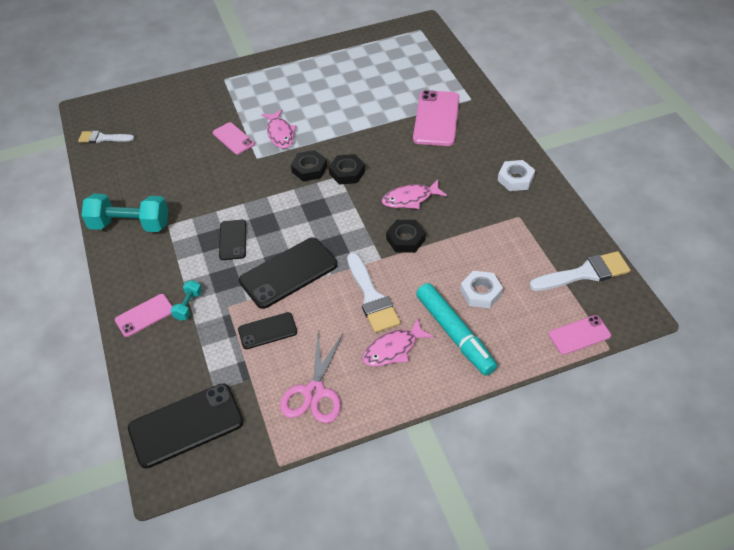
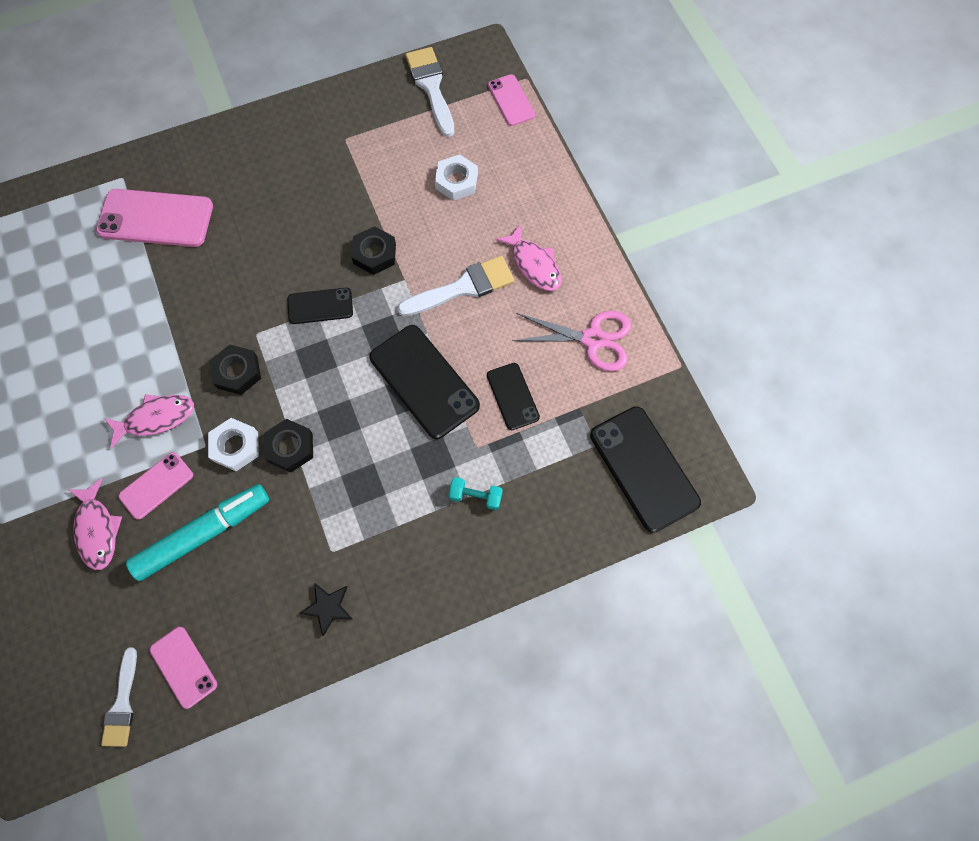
camera: 95 degrees left, 20 degrees up
(130, 225) = (328, 607): turquoise dumbbell -> black star
(145, 315) = (491, 549): pink phone -> pink phone (183, 667)
(233, 240) = (365, 457): black phone -> black phone (320, 306)
(347, 172) = (250, 324): black nut -> black nut (290, 447)
(410, 199) = (306, 249): pink fish -> pink fish (97, 530)
(454, 334) = (512, 207): turquoise marker -> turquoise marker (204, 533)
(515, 179) = (282, 138): white nut -> white nut (235, 446)

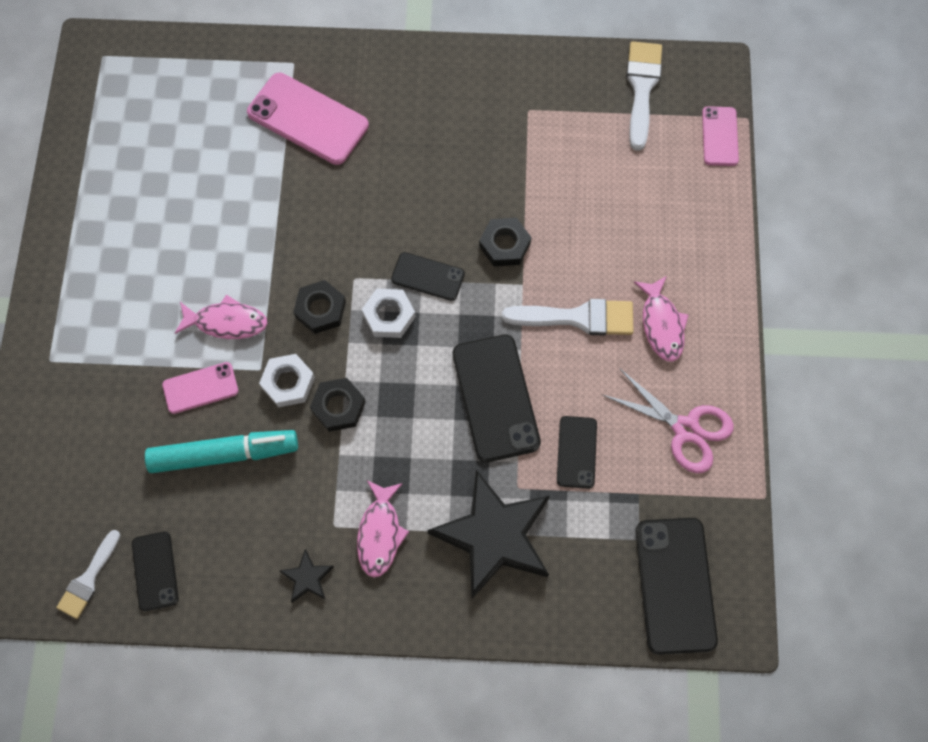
camera: 25 degrees right, 0 degrees up
(97, 530) = (131, 406): pink fish -> pink fish (380, 533)
(183, 667) = (155, 571): pink phone -> black phone
(456, 181) = (622, 202): white nut -> white nut (389, 315)
(475, 496) = (494, 536): turquoise dumbbell -> black star

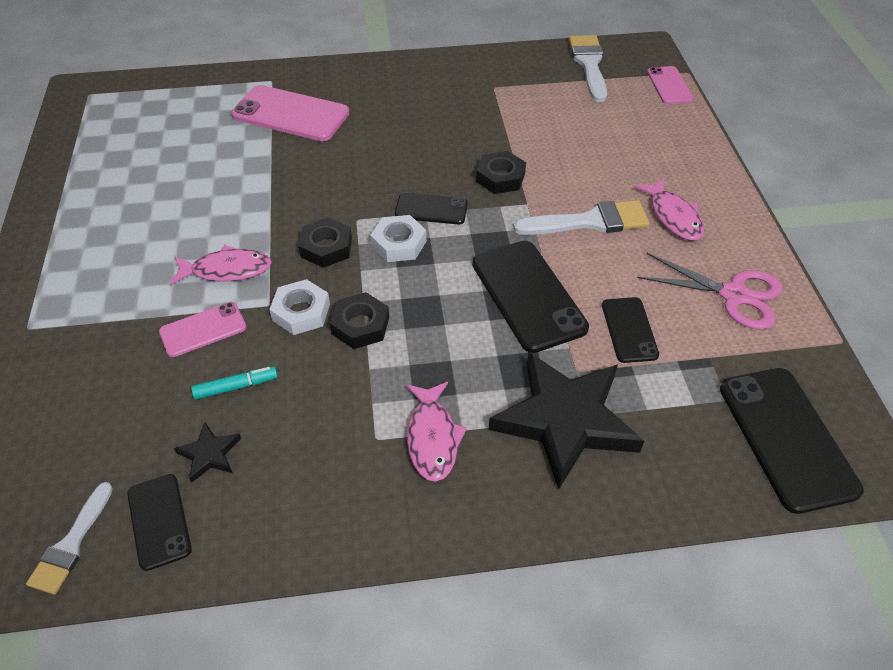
camera: 10 degrees left, 20 degrees down
(224, 454) = (236, 387): turquoise marker -> turquoise marker, size x0.48
(307, 578) = (354, 498): black star -> black star (209, 454)

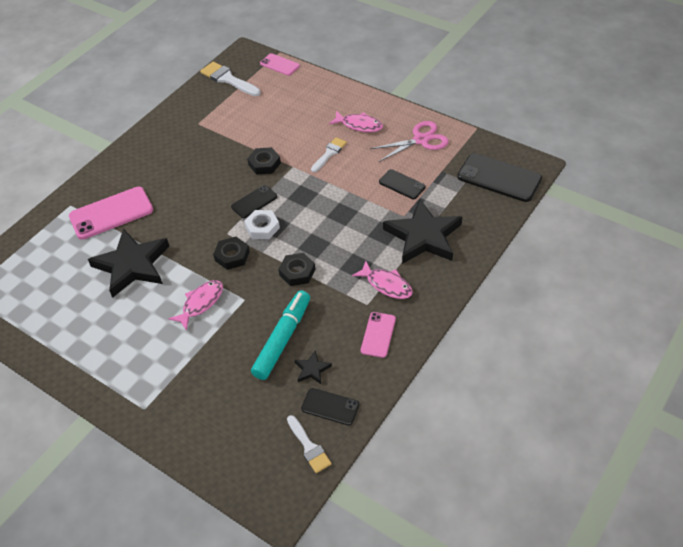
camera: 45 degrees left, 0 degrees up
(203, 329) = (231, 334): pink phone -> pink phone (378, 335)
(232, 177) = (132, 265): none -> black star
(236, 387) = (283, 339): turquoise marker -> turquoise marker, size x2.07
(301, 312) = (263, 289): white nut -> none
(528, 295) = (347, 203): black phone -> none
(590, 221) = (329, 153): white brush -> white brush, size x0.65

